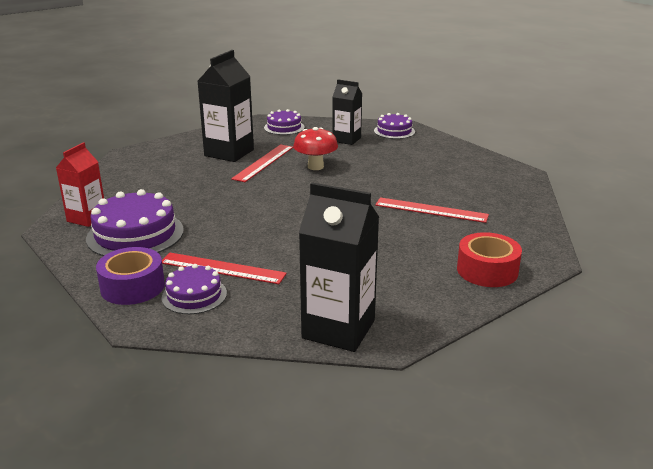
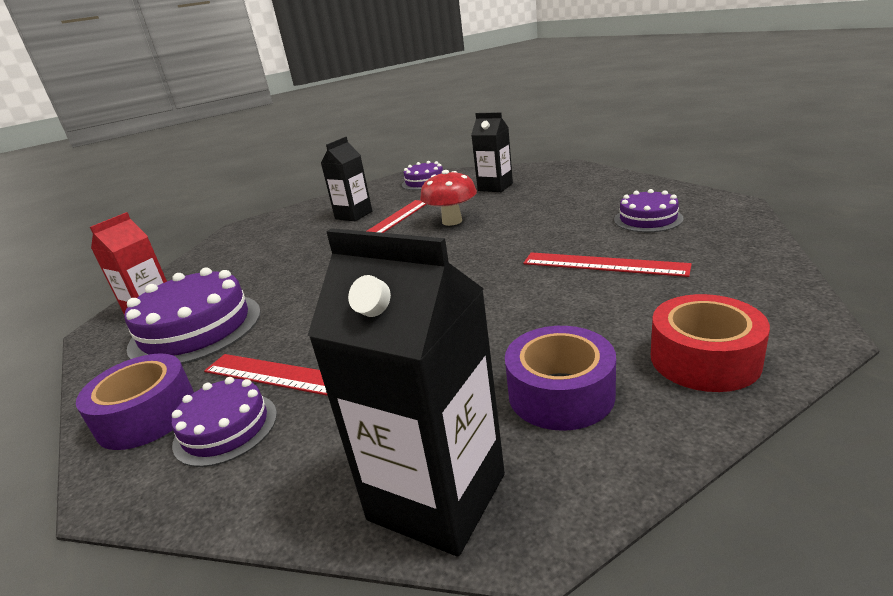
camera: 10 degrees right, 0 degrees up
(229, 153) = (353, 215): black carton -> black carton, size x0.63
(394, 131) = (554, 172): purple cake -> purple cake (648, 219)
(404, 284) = (561, 393): none -> purple tape

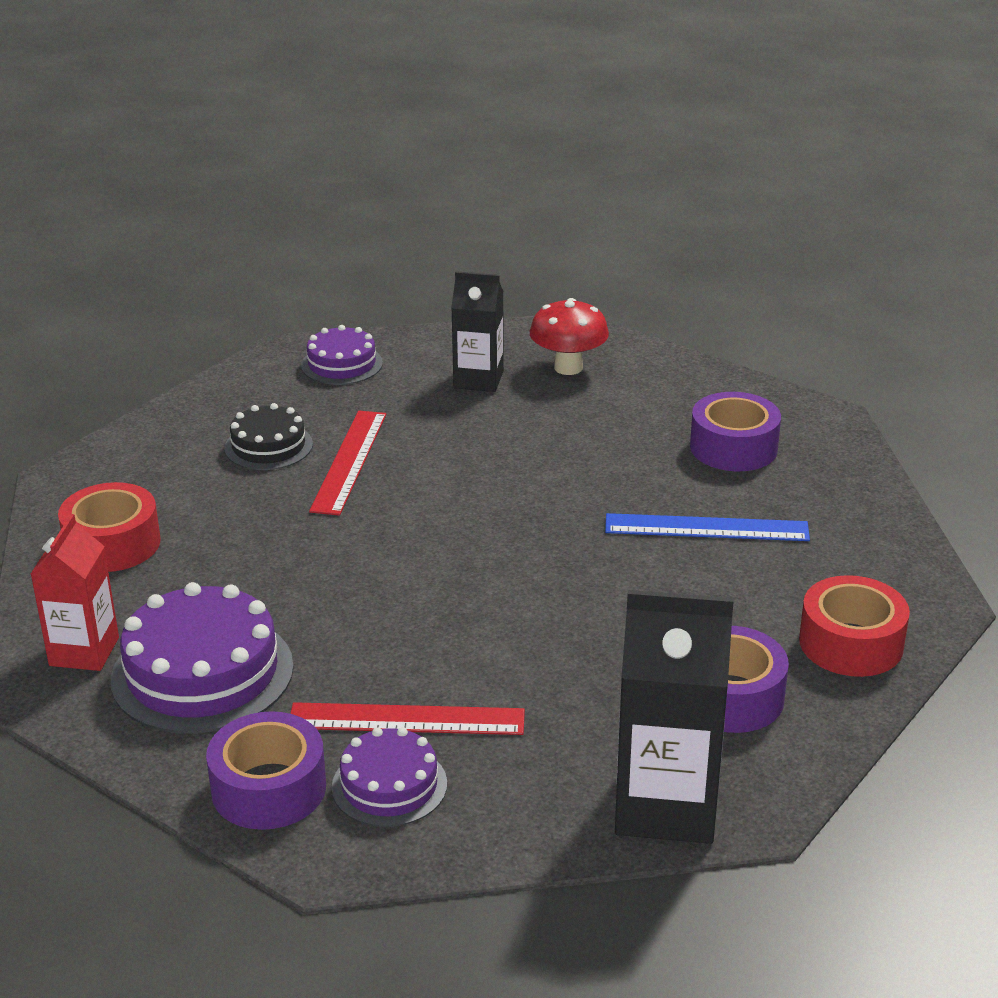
camera: 25 degrees left, 5 degrees up
(229, 256) = (112, 544): none -> red tape
(353, 215) = (268, 446): black carton -> black cake
(452, 221) = (453, 457): red mushroom -> red mushroom (568, 368)
(603, 264) = (706, 528): red ruler -> blue ruler
(648, 219) = (733, 447): purple cake -> purple tape

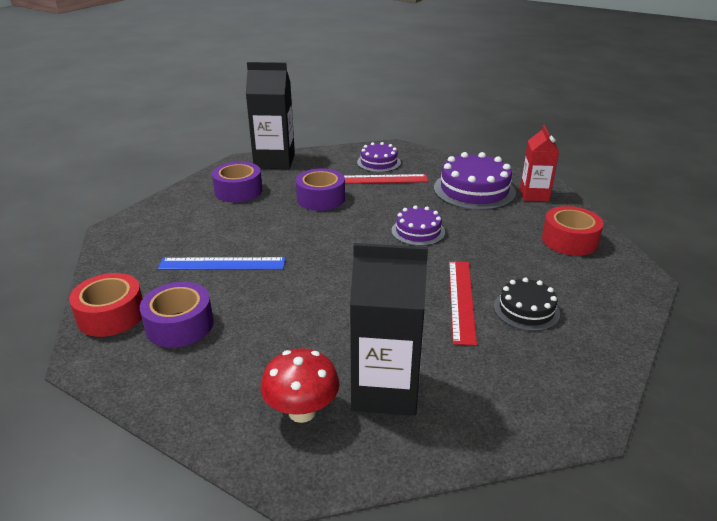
camera: 175 degrees right, 0 degrees up
(269, 788) = (423, 160): purple tape -> purple tape (321, 198)
(342, 364) = (520, 404): purple cake -> purple cake (418, 231)
(478, 380) = (385, 390): black carton -> black carton, size x1.58
(851, 643) = (171, 211): red tape -> red tape (111, 315)

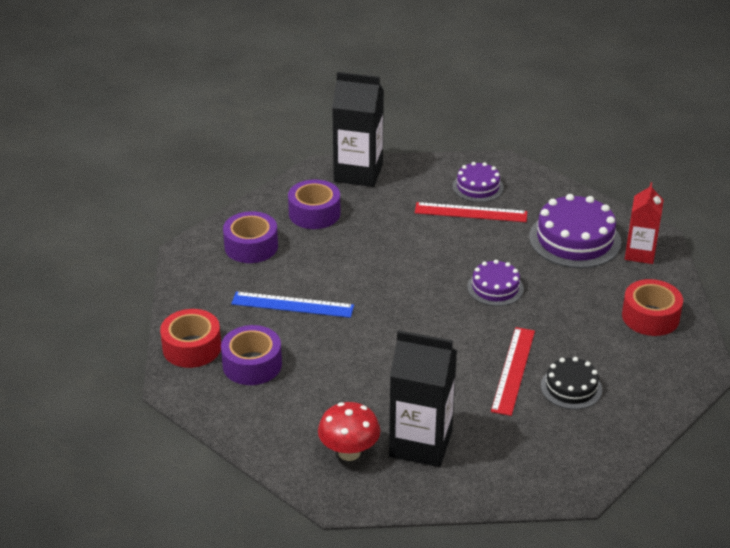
camera: 10 degrees right, 5 degrees up
(321, 198) = (402, 233): purple tape -> purple tape (251, 246)

